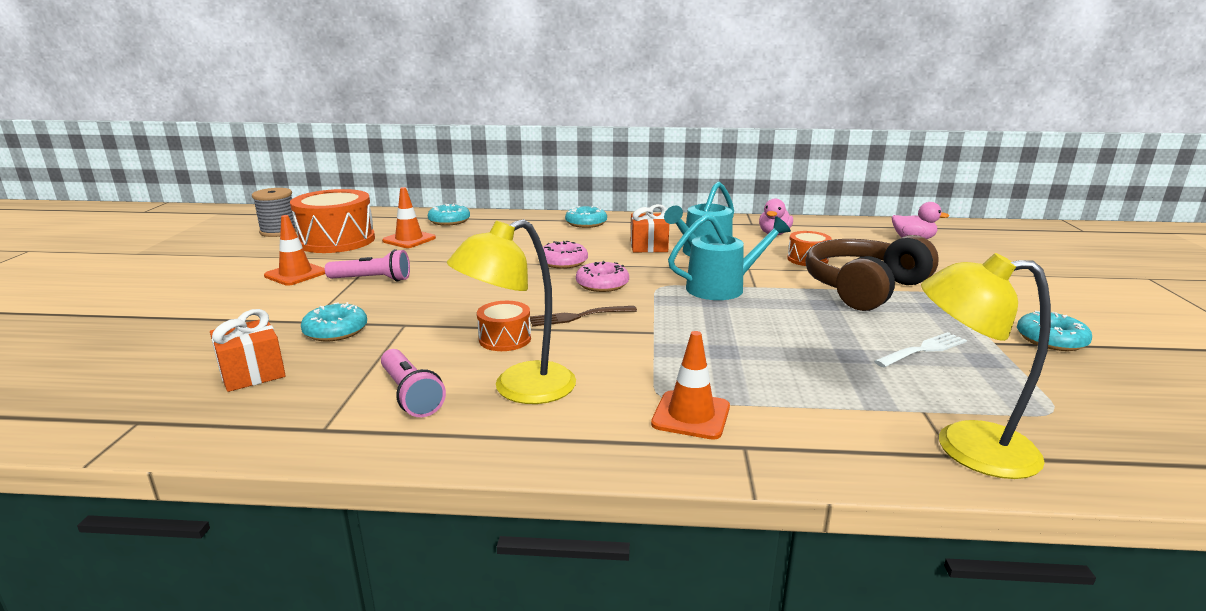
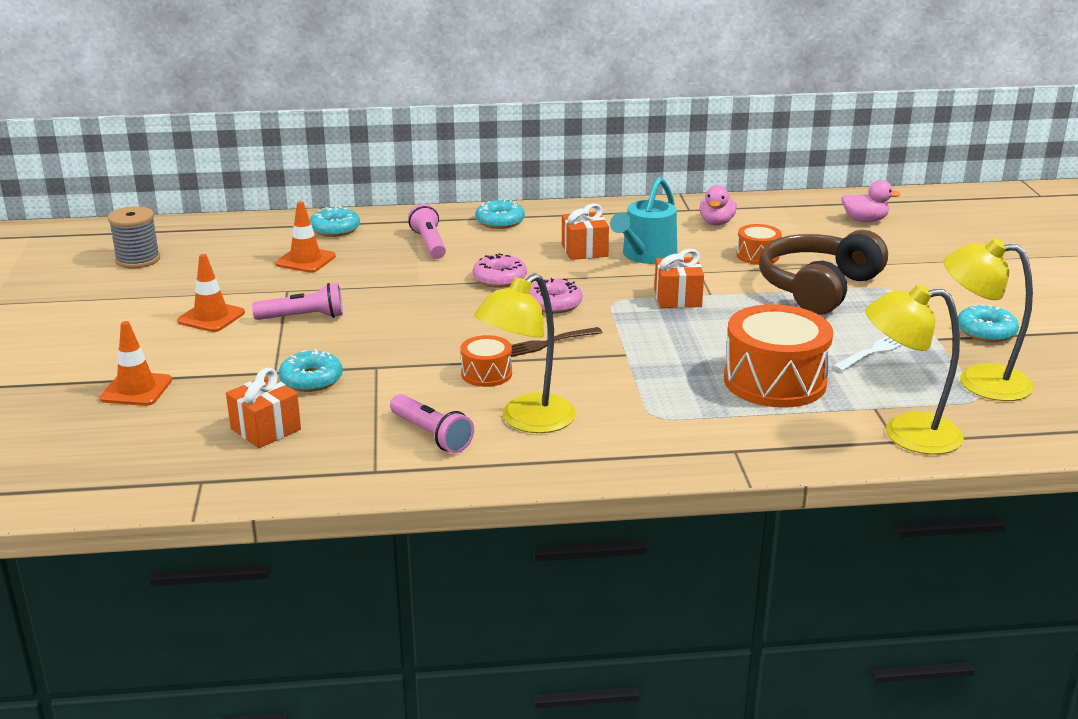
camera: 10 degrees left, 5 degrees up
(337, 241) = (220, 268): orange drum -> orange drum (774, 381)
(518, 234) = (429, 244): none -> pink flashlight
(691, 415) = (684, 429): orange traffic cone -> orange traffic cone (136, 389)
(722, 287) = (677, 298): turquoise watering can -> orange gift
(1052, 391) = (979, 381): none -> yellow lamp

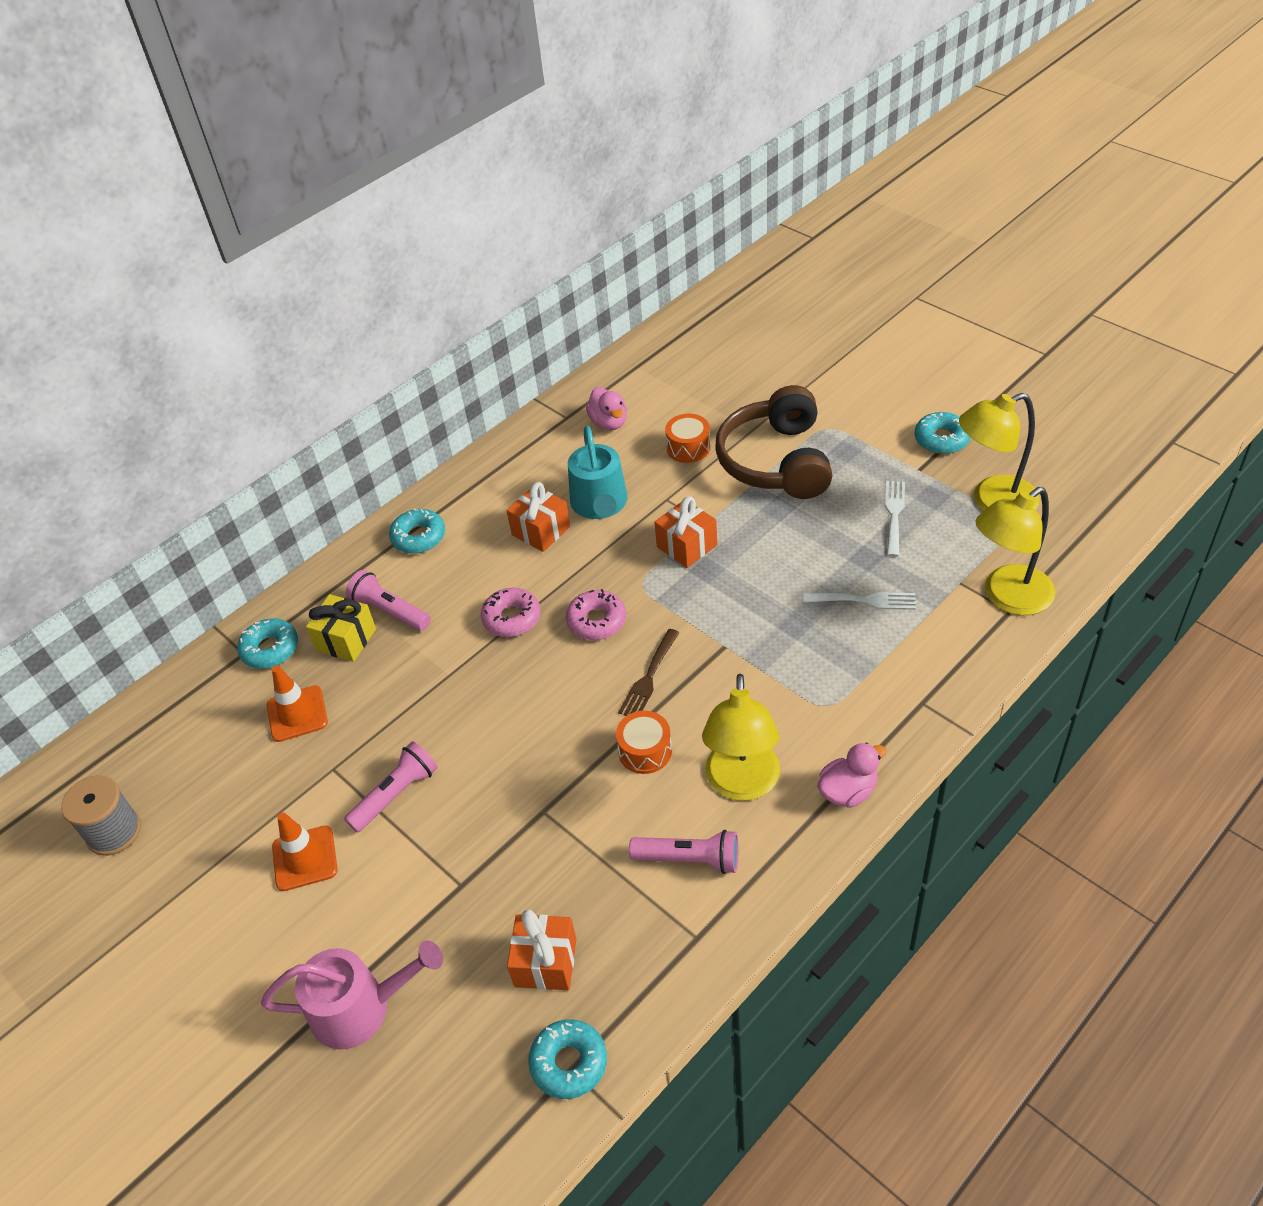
camera: 35 degrees left, 20 degrees up
(136, 389) = (360, 1008): orange traffic cone -> pink watering can
(311, 379) = (507, 870): turquoise donut -> turquoise donut (569, 1063)
(384, 244) = (346, 640): none -> yellow gift
(774, 381) = (864, 600): orange drum -> white fork
(865, 220) = (720, 348): pink duck -> pink duck (848, 791)

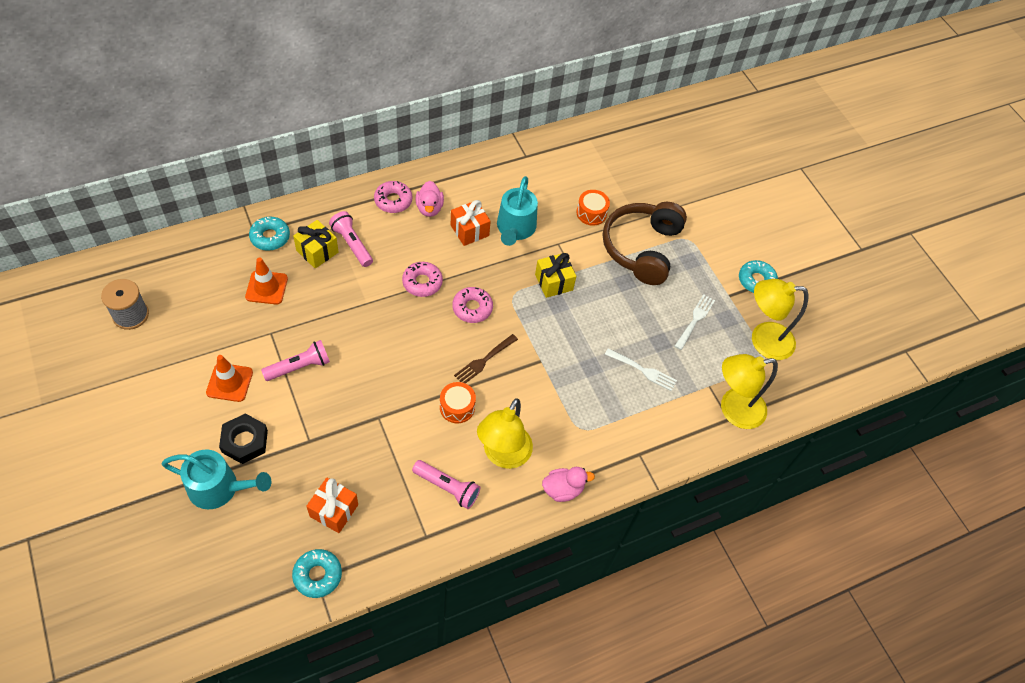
camera: 10 degrees right, 10 degrees up
(360, 1008) = (219, 488): pink watering can -> turquoise watering can
(366, 927) = (245, 441): none -> black nut
(418, 537) = (393, 200): turquoise donut -> pink donut
(609, 422) = (551, 172): pink duck -> pink duck (429, 208)
(687, 546) = (554, 282): orange gift -> yellow gift

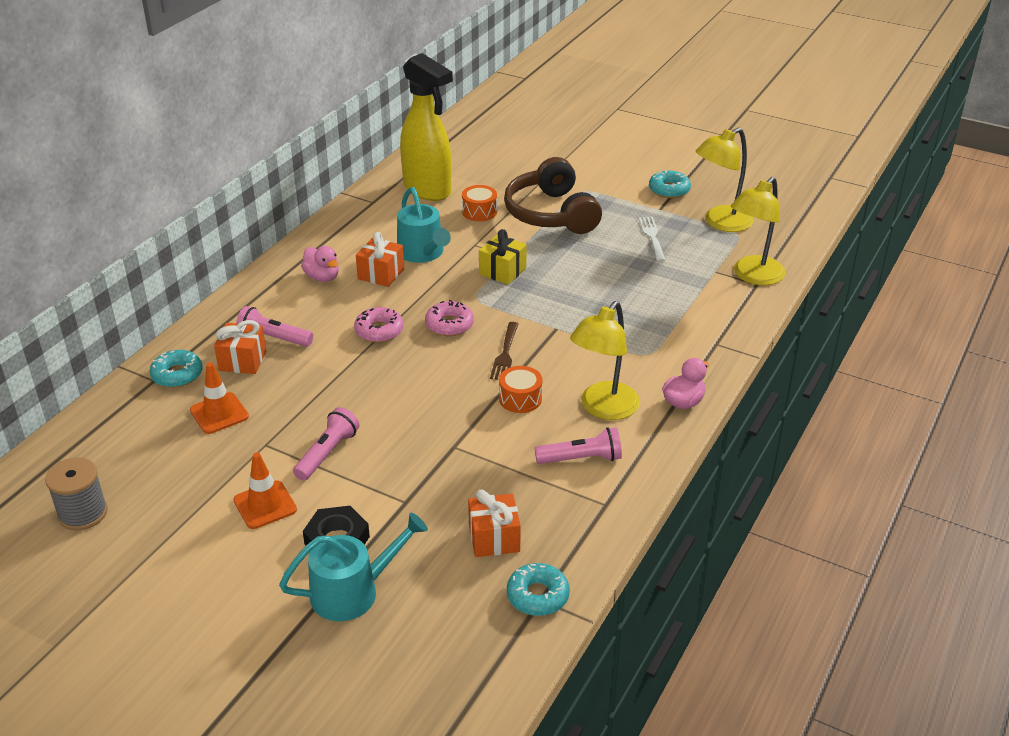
camera: 30 degrees left, 20 degrees down
(317, 251) = (243, 361): yellow gift -> orange gift
(393, 200) = (279, 288): pink donut -> none
(503, 455) = (603, 408): yellow lamp -> yellow lamp turned 45 degrees clockwise
(574, 168) = (428, 190): none -> yellow spray bottle
(643, 370) = (651, 289): white fork -> none

